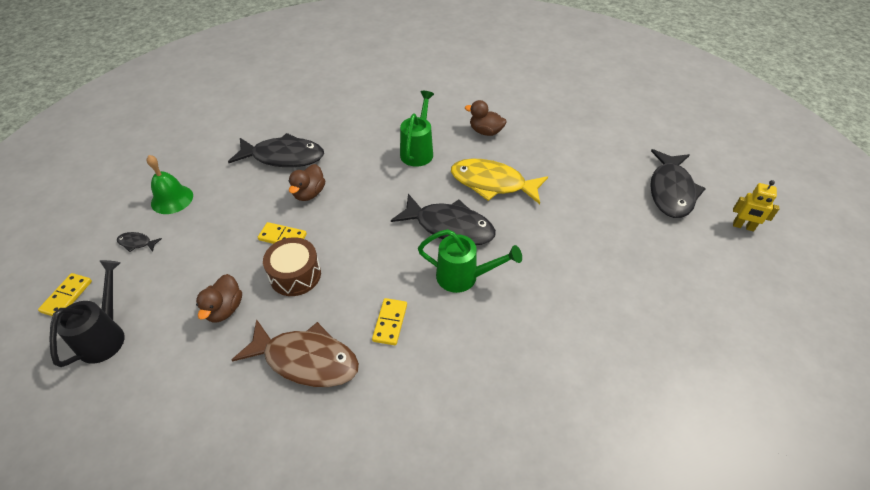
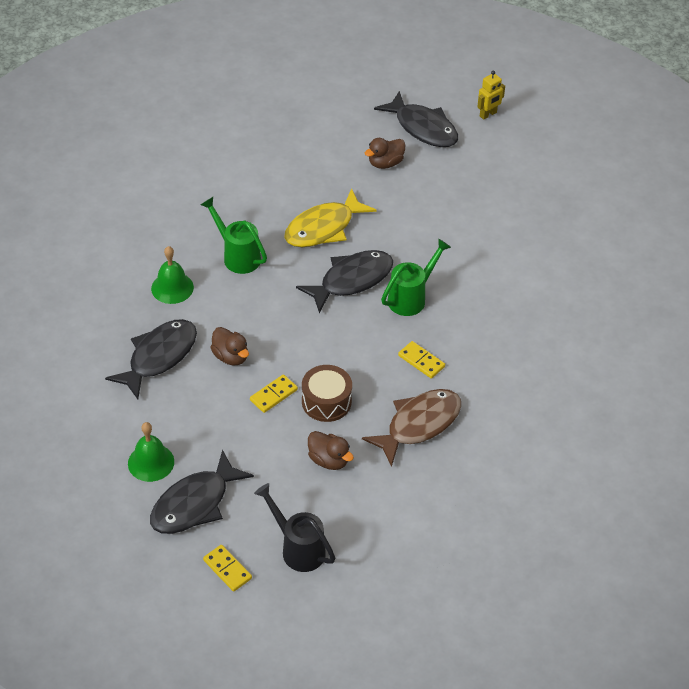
camera: 60 degrees left, 0 degrees up
(137, 243) = (195, 504): black fish -> black fish, size x2.42
(358, 133) = (172, 288): none -> green bell
(485, 132) = (252, 197): brown duck -> brown duck (385, 163)

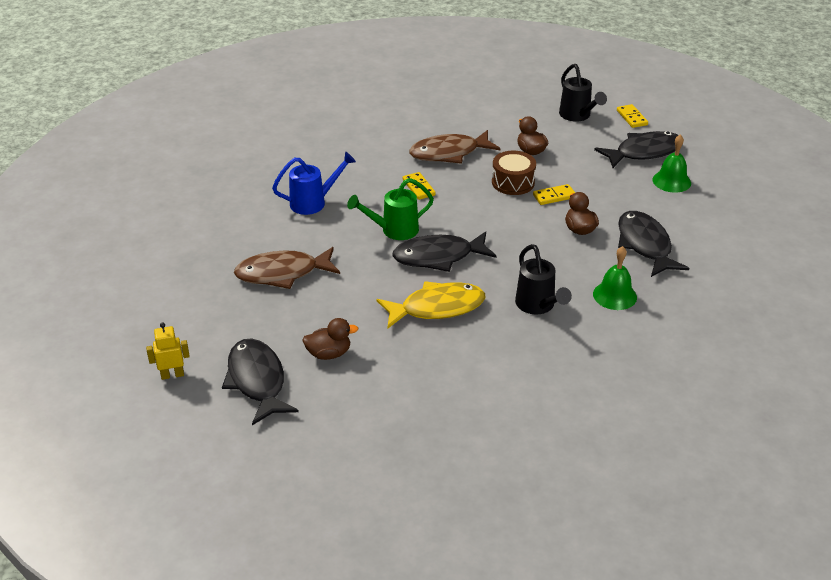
camera: 155 degrees left, 10 degrees down
(159, 357) = (645, 245): black fish -> black fish turned 105 degrees clockwise
(237, 256) = (538, 306): green watering can -> black watering can
(477, 220) = (282, 273): none -> brown fish
(512, 307) = (313, 202): none -> blue watering can

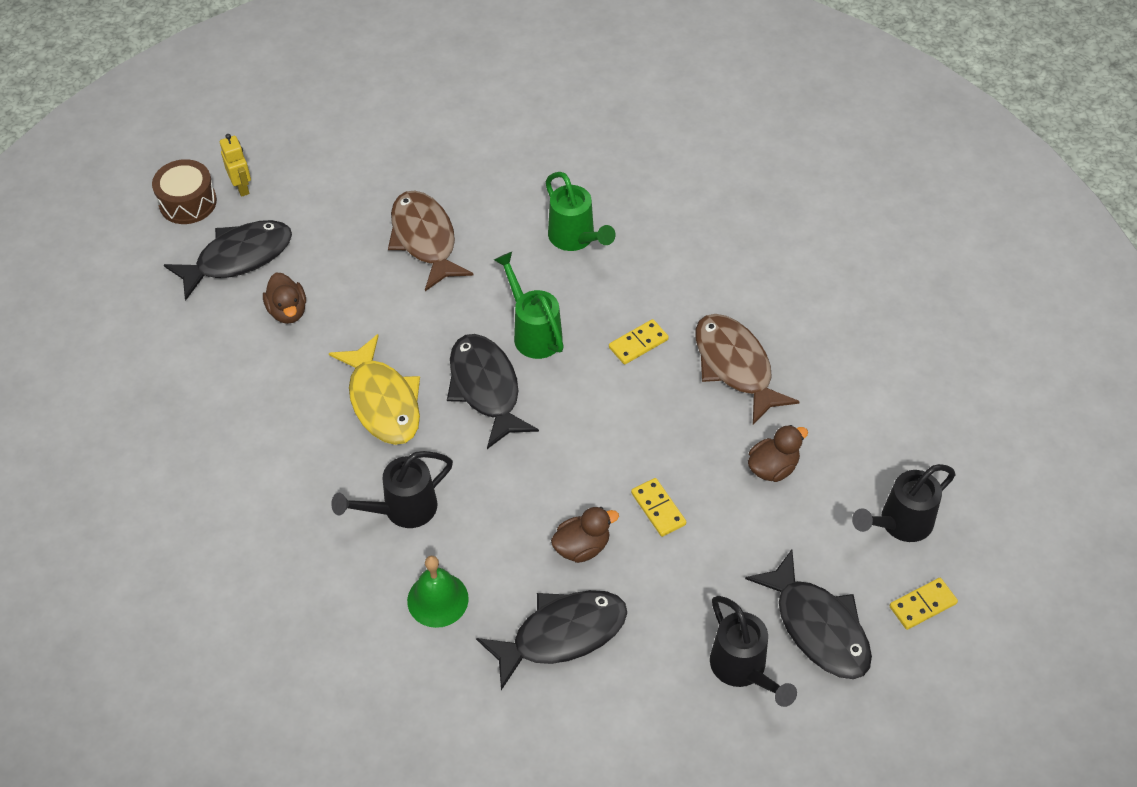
camera: 80 degrees right, 15 degrees up
(313, 202) = (575, 239): blue watering can -> green watering can
(513, 182) = (681, 453): brown drum -> brown drum (188, 202)
(671, 181) = (743, 669): green bell -> black watering can

